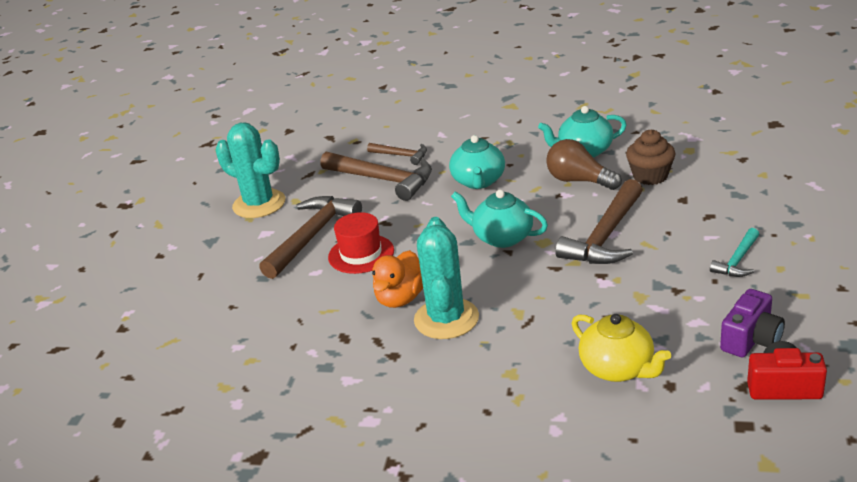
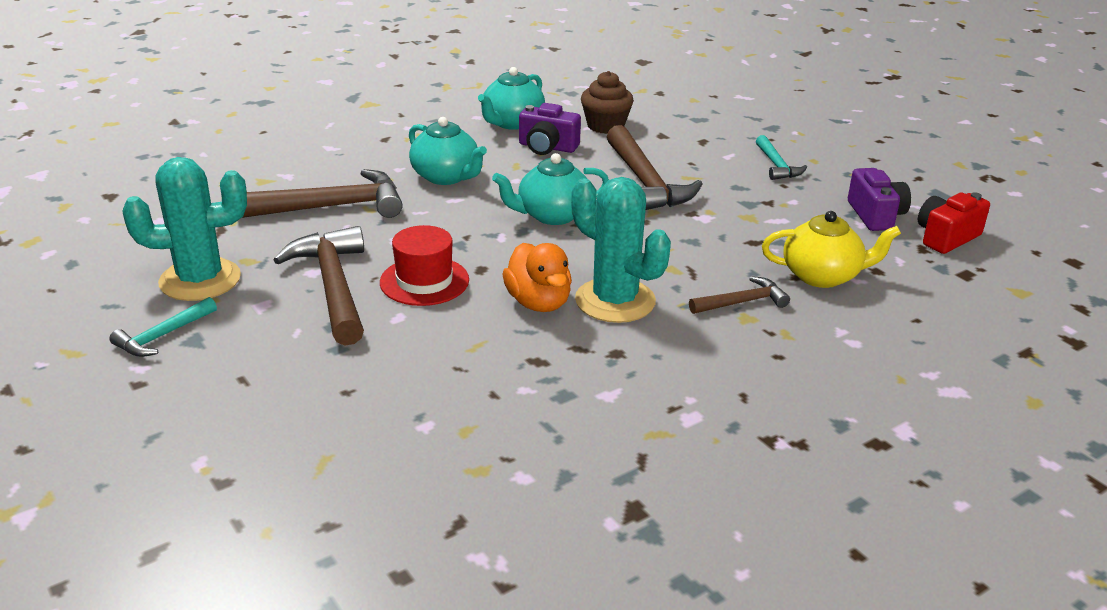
camera: 50 degrees left, 0 degrees up
(202, 232) = (162, 336): none -> turquoise hammer
(401, 155) = (315, 179): brown hammer -> brown hammer (742, 302)
(579, 181) = (547, 147): brown light bulb -> purple camera

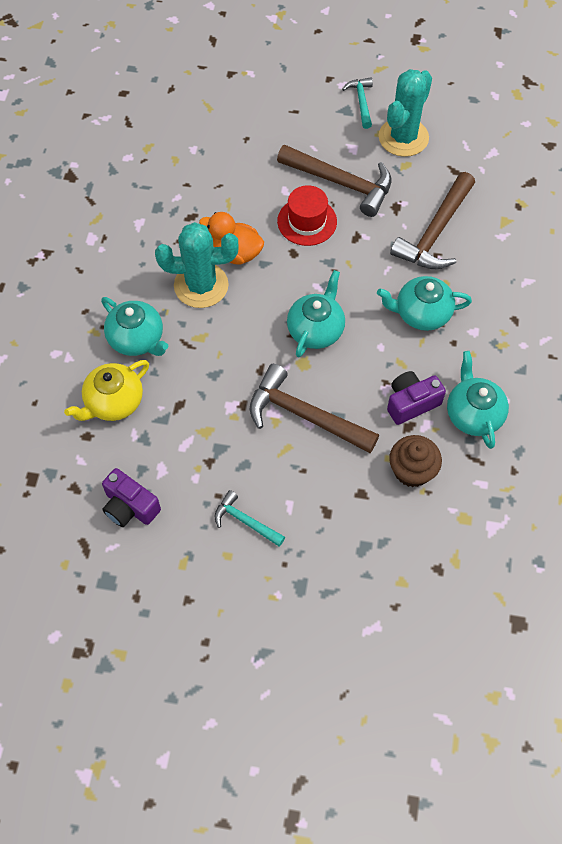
camera: 135 degrees right, 30 degrees up
(742, 302) = (137, 339): brown hammer -> turquoise teapot
(946, 237) = (68, 517): red camera -> none

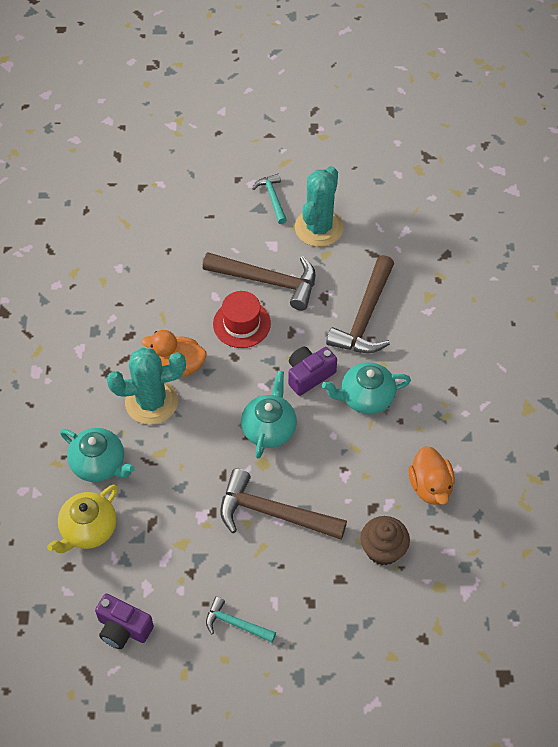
camera: 10 degrees left, 5 degrees down
(411, 403) = (371, 485): purple camera -> purple camera (309, 375)
(473, 414) = (430, 486): turquoise teapot -> orange duck

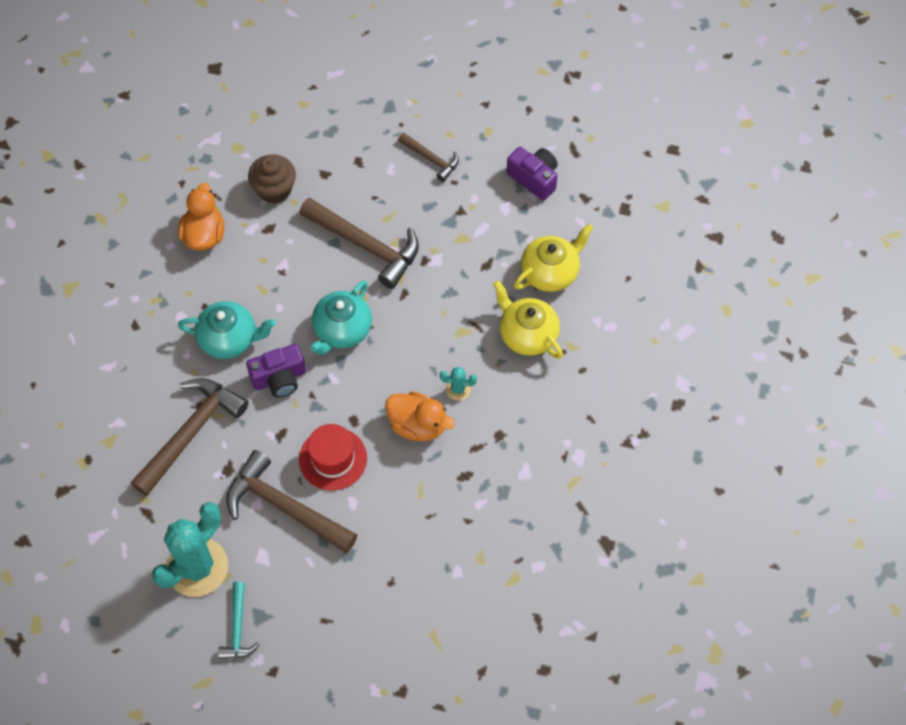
camera: 165 degrees left, 5 degrees up
(99, 464) = (527, 334): turquoise teapot -> yellow teapot
(151, 402) = (458, 389): turquoise cactus -> turquoise cactus, size x0.43
(235, 624) = (431, 159): turquoise hammer -> brown hammer

